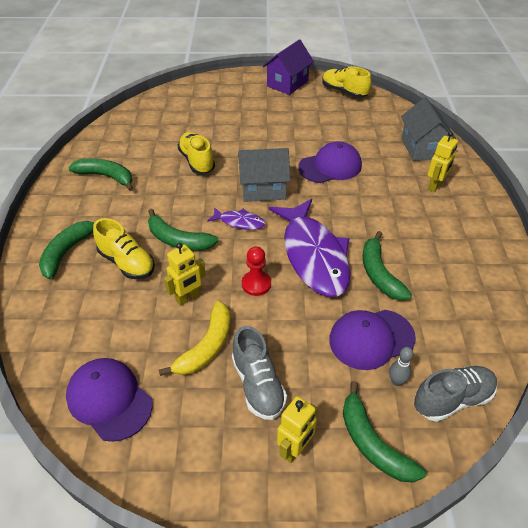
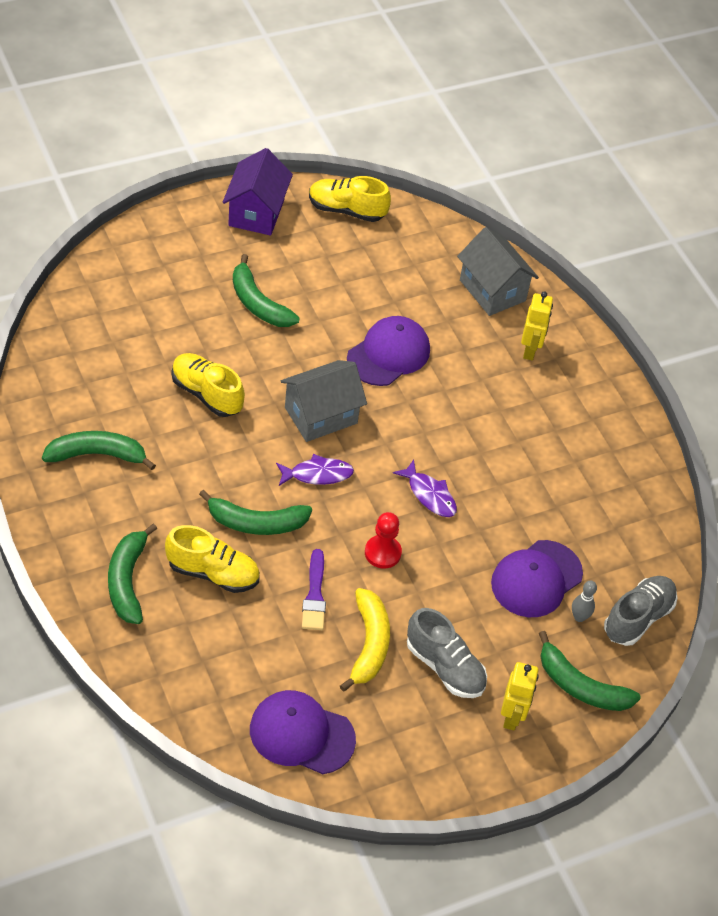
camera: 30 degrees left, 5 degrees up
(188, 298) = (314, 594): yellow robot -> purple brush
(313, 255) = (429, 495): purple fish -> purple fish, size x0.45
(379, 273) = (513, 496): green banana -> green banana (258, 303)

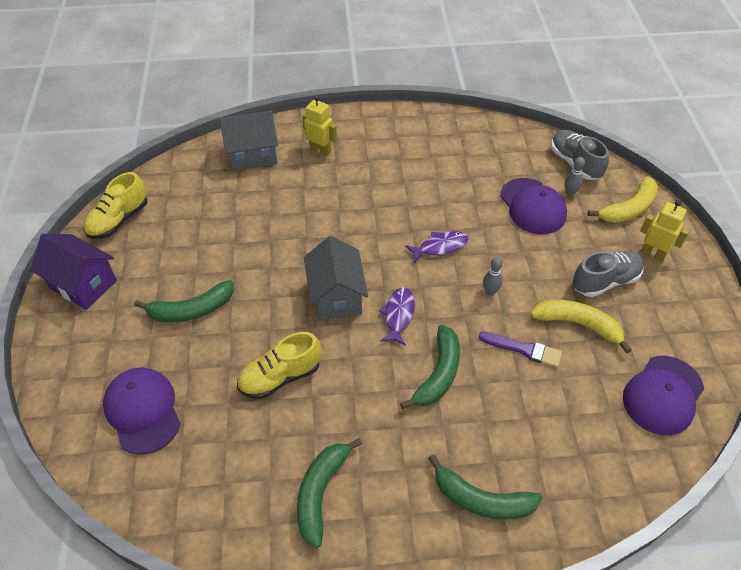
camera: 65 degrees left, 0 degrees up
(213, 573) = (486, 422): yellow shoe -> none
(382, 553) = (490, 291): red pawn -> grey bowling pin
(388, 354) = (289, 234): purple cap -> purple cap (143, 411)
(580, 686) = (629, 209): green banana -> yellow banana

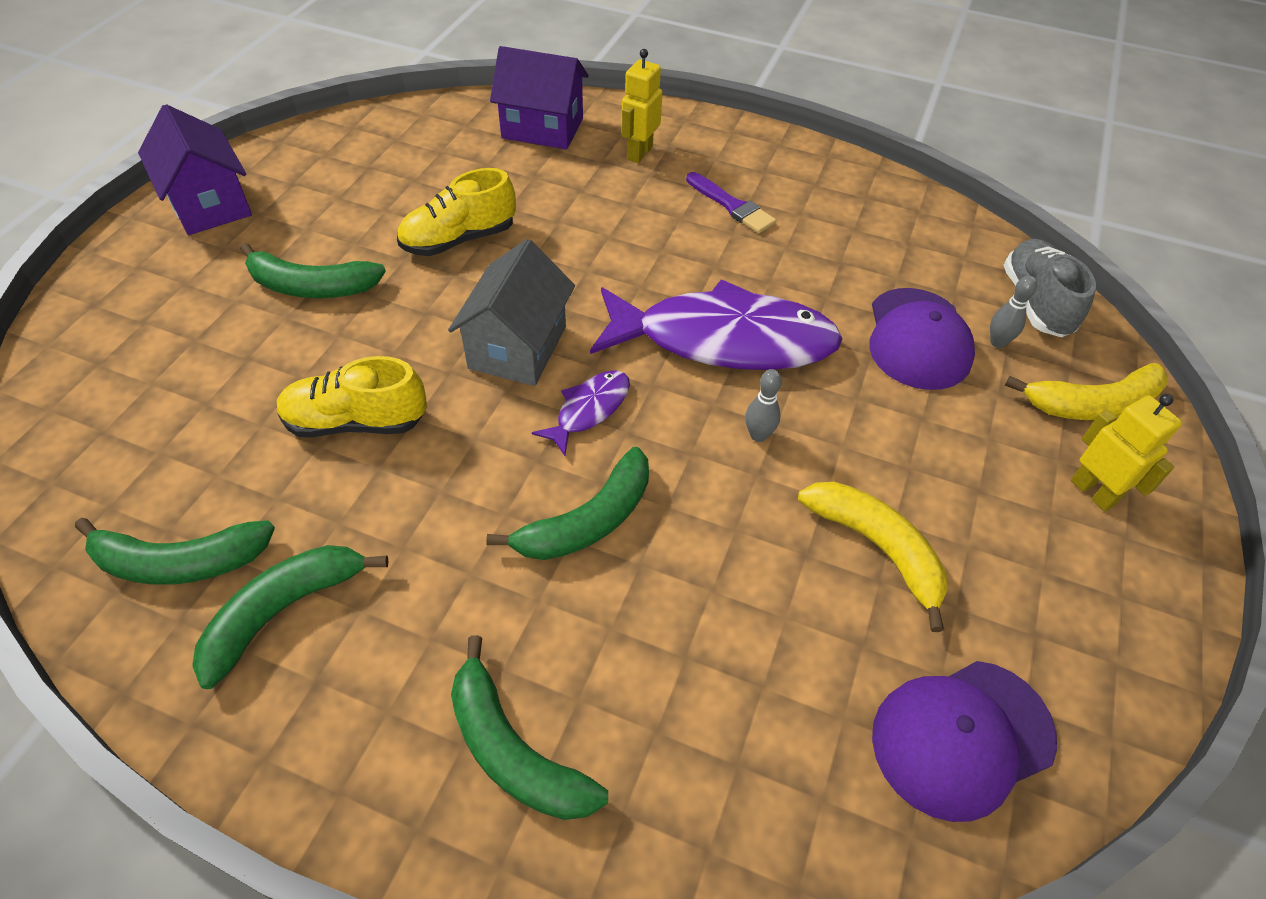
camera: 25 degrees right, 0 degrees up
(119, 220) = (313, 147): yellow shoe -> yellow shoe (459, 239)
(143, 411) = (148, 387): purple cap -> none
(245, 495) = (180, 562): none -> green banana
(252, 155) = (542, 128): grey house -> purple house
(320, 151) = (639, 153): yellow robot -> yellow robot turned 120 degrees counterclockwise
(440, 247) = (724, 340): purple fish -> purple fish, size x2.22
(523, 349) = (753, 545): purple brush -> purple brush (731, 205)
(605, 281) = (972, 500): grey shoe -> none

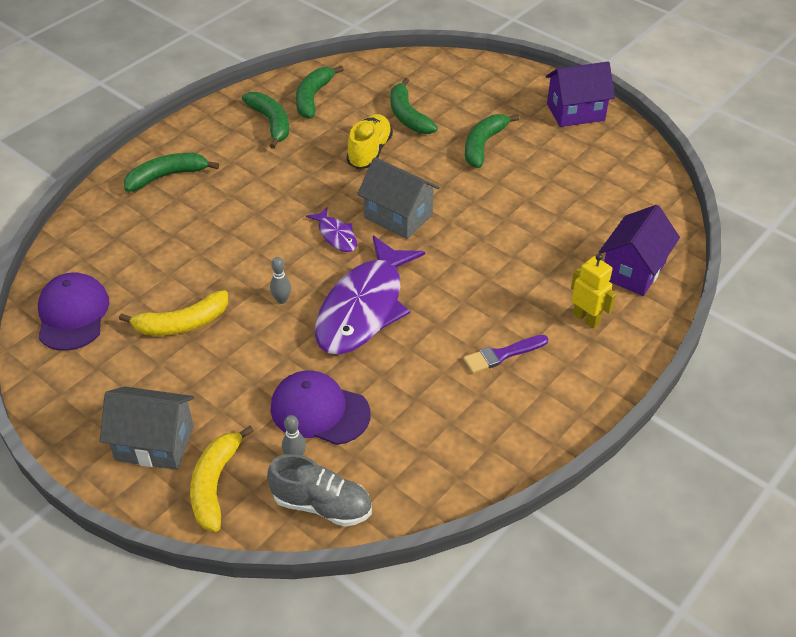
camera: 110 degrees right, 5 degrees down
(459, 239) = (508, 207): yellow shoe -> none
(588, 521) = (263, 219): green banana -> green banana (408, 116)
(1093, 492) = (154, 443): yellow robot -> grey house

